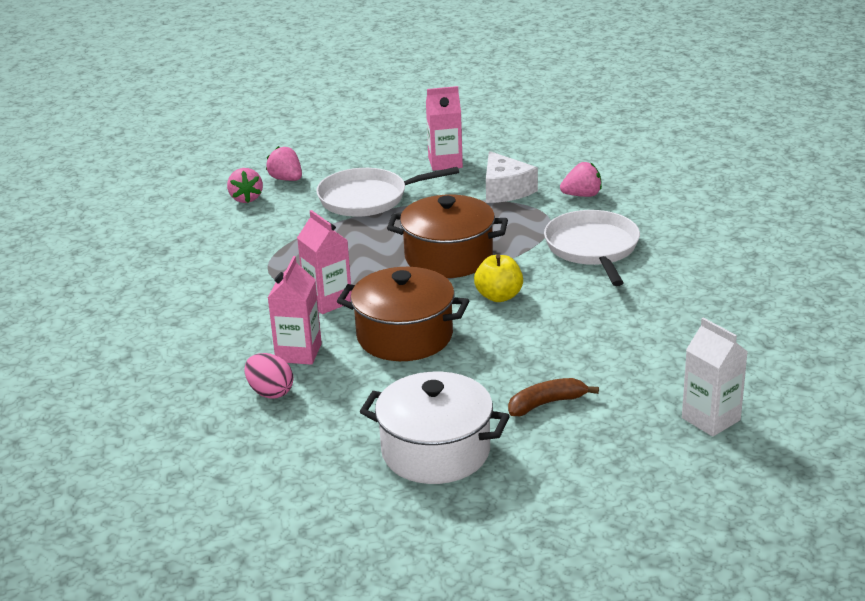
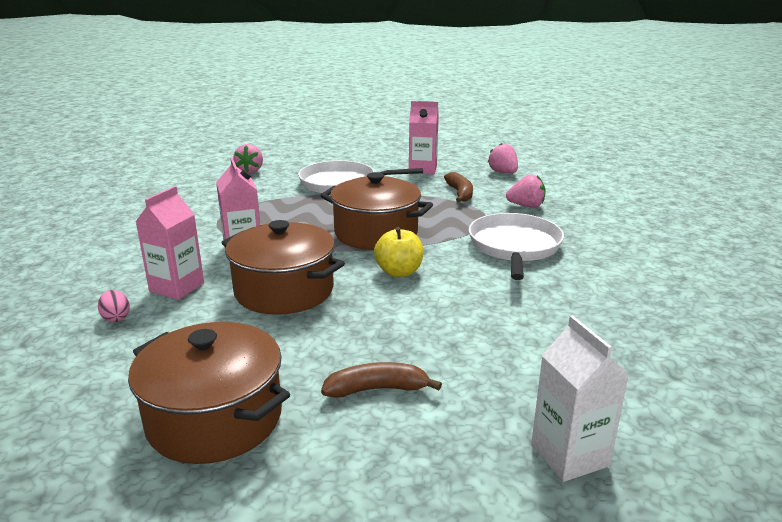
camera: 15 degrees right, 5 degrees down
(270, 392) = (116, 318): pink egg -> pink egg, size x0.66
(286, 179) = (291, 164): pink strawberry -> pink strawberry (503, 172)
(436, 451) = (215, 419): white pot -> brown pot
(505, 190) = (460, 193): white cheese -> brown banana

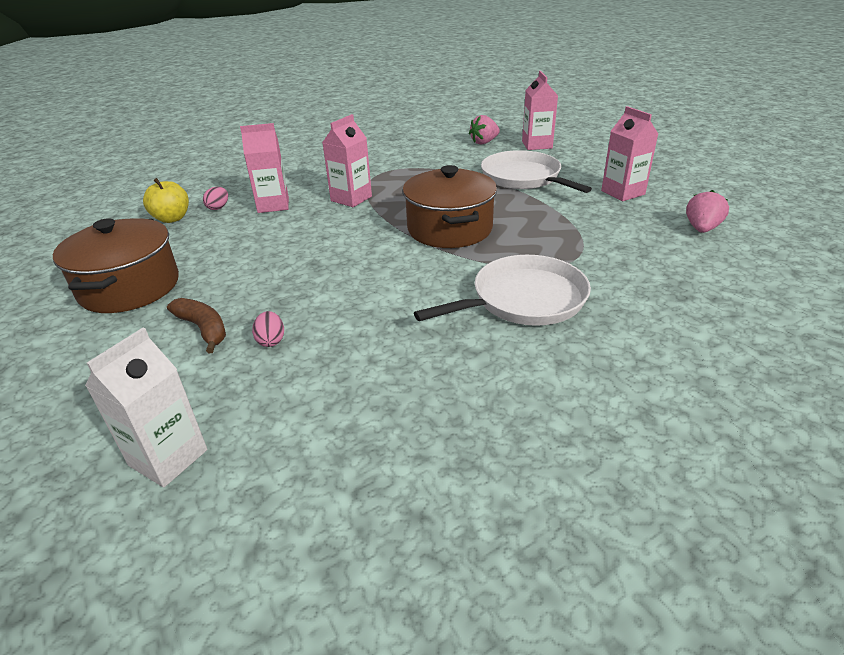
camera: 55 degrees right, 10 degrees up
(284, 291) = (308, 238): brown pot -> none
(296, 160) = (537, 145): none -> pink carton
(399, 272) = (393, 266): yellow apple -> yellow apple (172, 218)
(444, 358) = (271, 341): none -> pink egg
(460, 193) = (601, 229): brown banana -> none
(526, 206) = (636, 271): pink strawberry -> none

